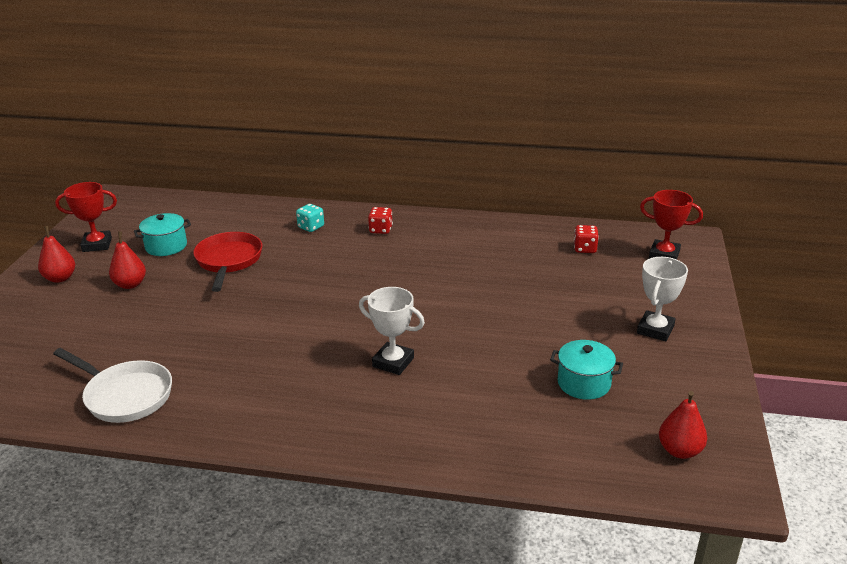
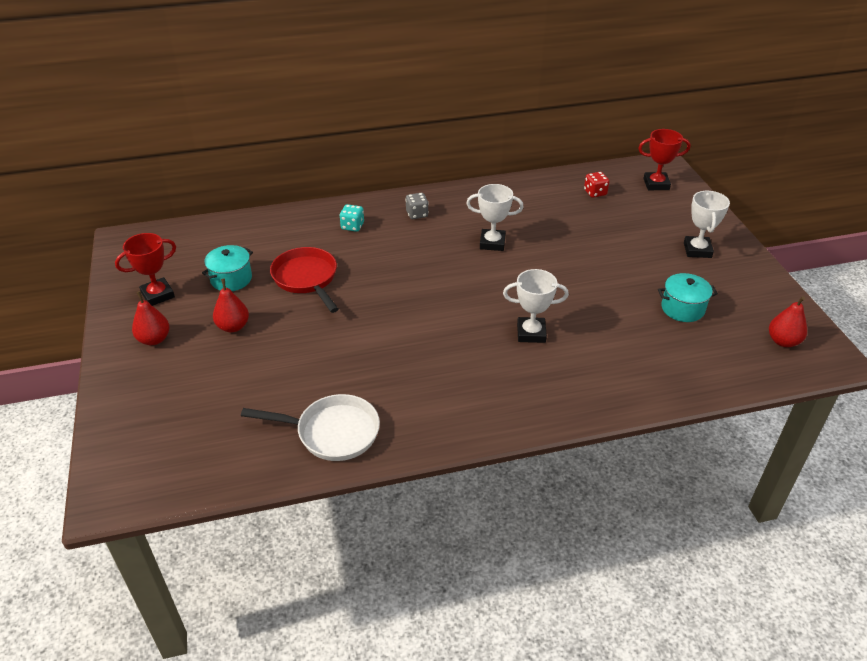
camera: 25 degrees left, 10 degrees up
(380, 230) = (417, 214): red dice -> grey dice
(431, 271) = (492, 243): none -> white trophy

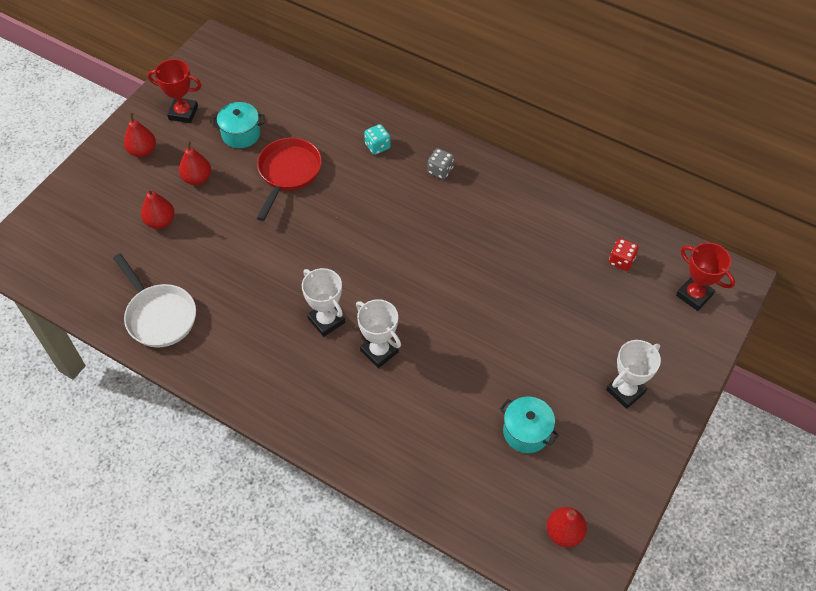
camera: 45 degrees right, 15 degrees up
(240, 373) = (160, 221): none -> red pear
(492, 243) = (461, 245): white trophy -> white trophy (326, 320)

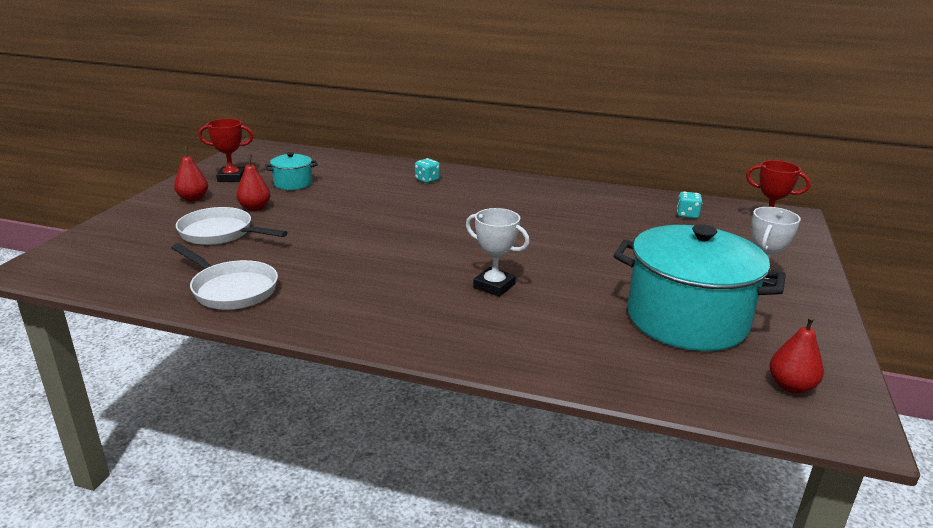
camera: 15 degrees left, 30 degrees down
(160, 221) = (220, 233): red pear -> white pan
(288, 173) = (347, 198): red pan -> none
(326, 320) = (426, 273): white trophy -> none
(440, 170) = (491, 186): grey dice -> none
(526, 432) = (686, 319): turquoise pot -> turquoise pot, size x2.20
(621, 261) = (687, 215): red dice -> turquoise dice

